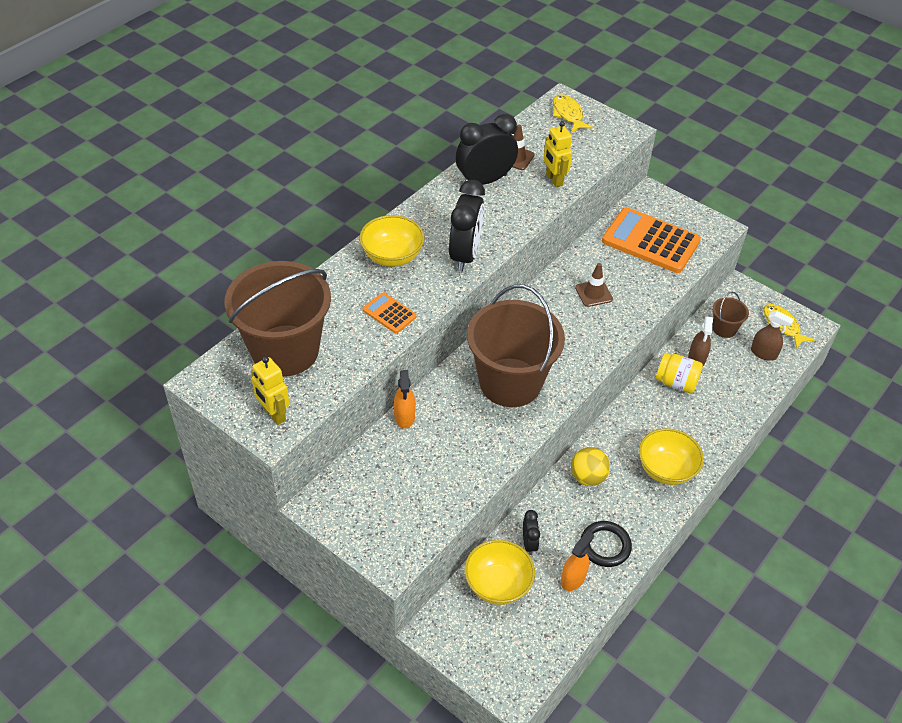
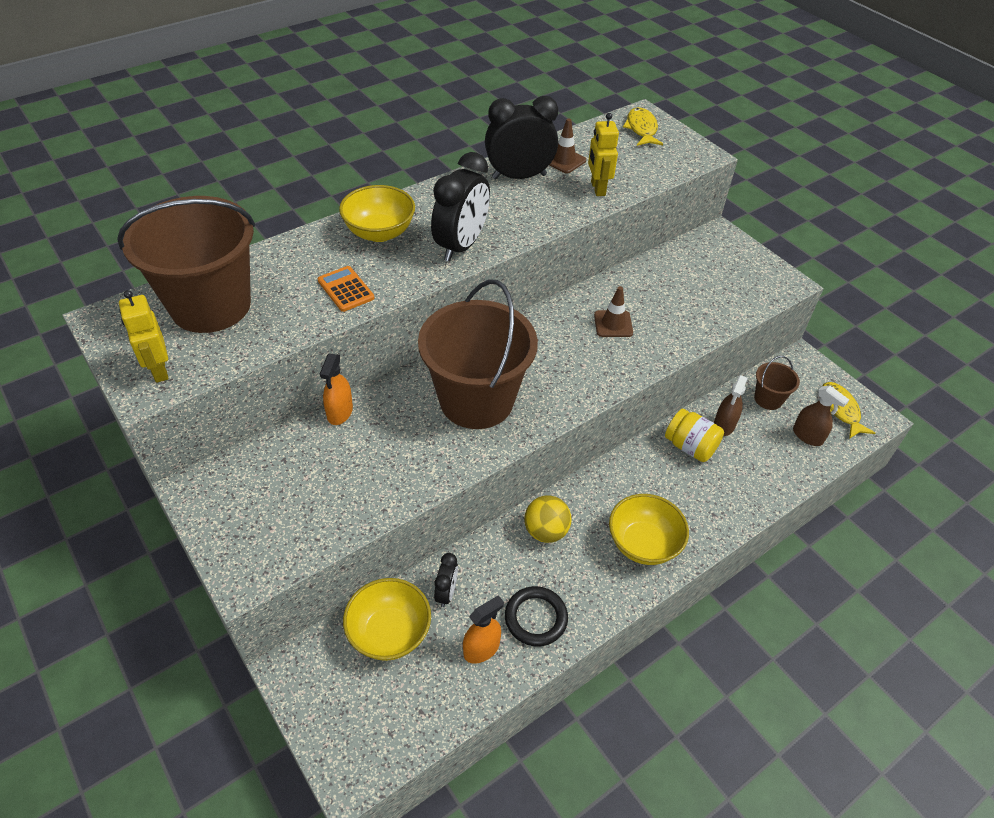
camera: 15 degrees right, 0 degrees up
(650, 241) = (701, 282): orange calculator -> none

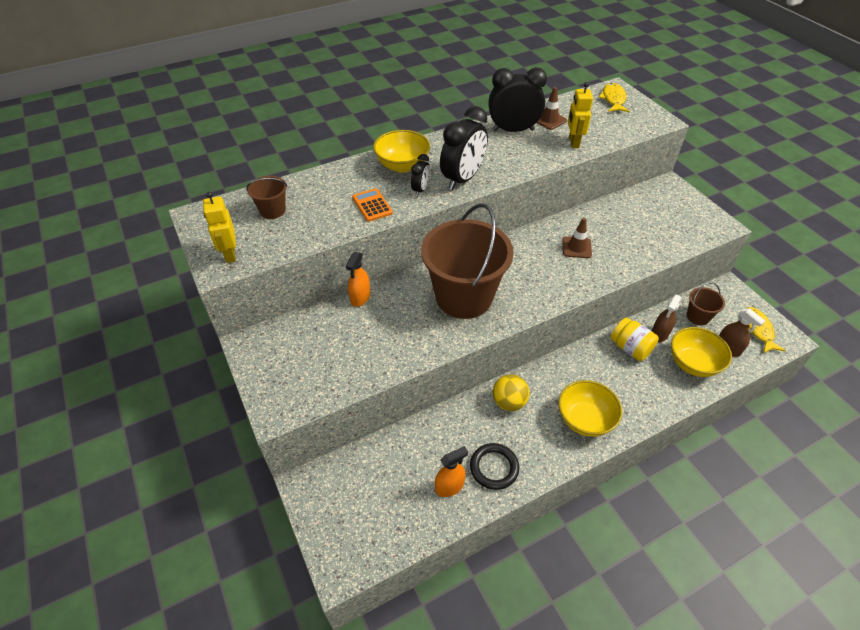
camera: 10 degrees right, 0 degrees up
(210, 305) = (272, 210): brown bucket -> brown bucket, size x0.44
(389, 633) = (381, 466): yellow bowl -> yellow bowl (693, 363)
(446, 592) = (427, 441): black clock -> black clock (420, 190)

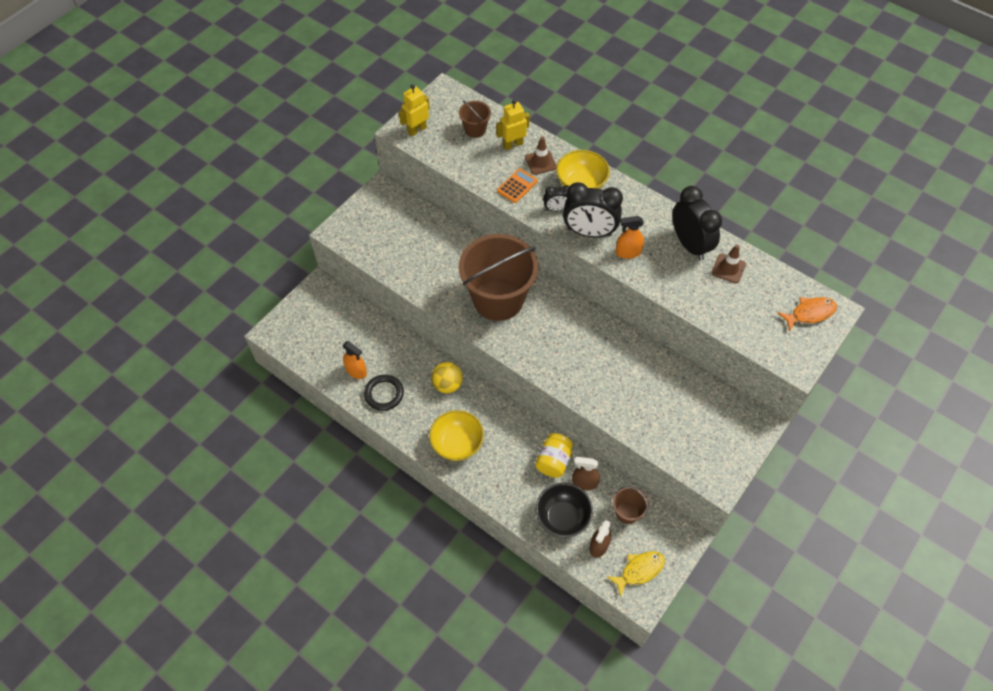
camera: 65 degrees right, 10 degrees up
(360, 297) = (460, 232): orange spray bottle -> orange spray bottle (628, 252)
(573, 142) = (702, 298): yellow robot -> yellow robot (513, 144)
(576, 247) = (607, 363): brown traffic cone -> brown traffic cone (540, 162)
(613, 99) = (809, 313): yellow fish -> orange fish
(693, 363) = (562, 517): yellow bowl -> black bowl

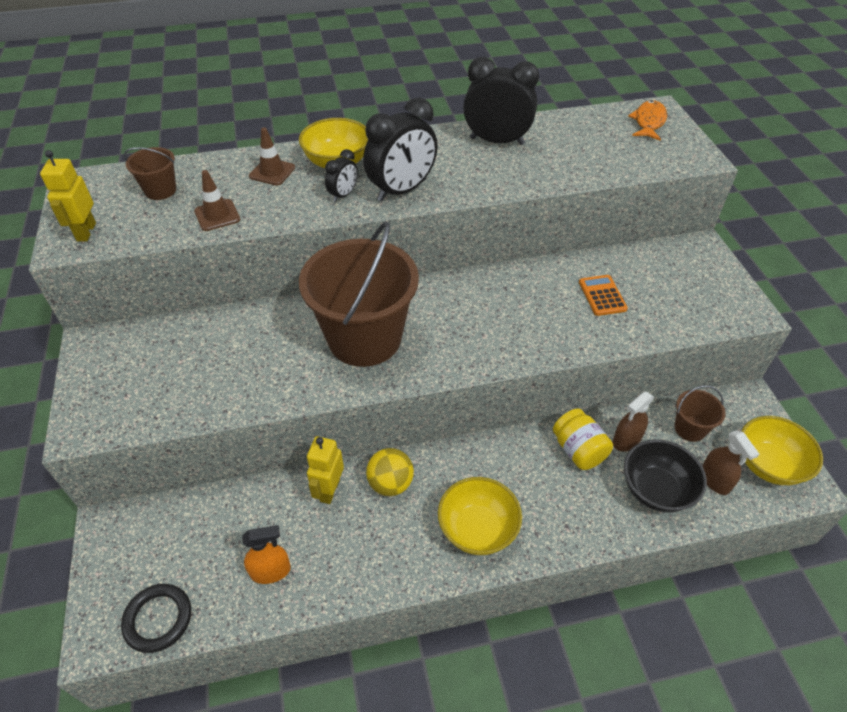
camera: 50 degrees left, 10 degrees down
(384, 394) = (335, 562): black ring -> black ring (158, 619)
(513, 144) = (221, 177): yellow robot -> yellow robot (329, 490)
(517, 186) = (276, 204): orange calculator -> orange calculator (602, 296)
(628, 252) = (458, 180): orange spray bottle -> none
(639, 570) = (768, 465): yellow fish -> yellow bowl
(728, 268) = (550, 136): brown traffic cone -> brown traffic cone (217, 215)

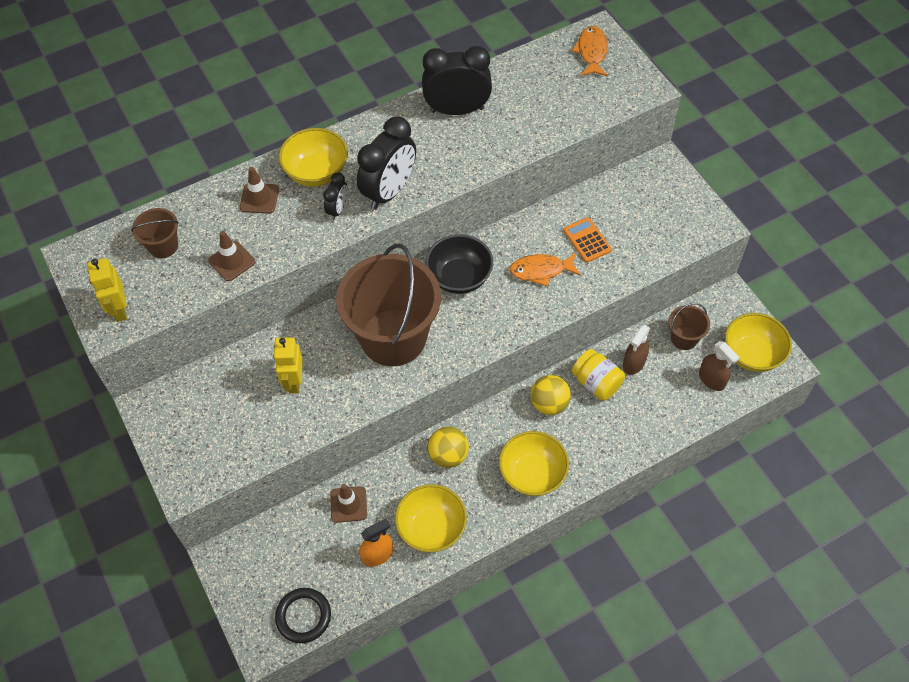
camera: 15 degrees left, 10 degrees up
(263, 506) = (348, 504): none -> brown traffic cone
(329, 490) = (399, 475): yellow robot -> yellow robot (294, 382)
(342, 558) = (431, 528): none -> yellow bowl
(519, 458) = (549, 404): none -> yellow ball
(544, 312) = (541, 271): none -> orange fish
(656, 490) = (666, 401): black bowl -> black bowl (459, 277)

